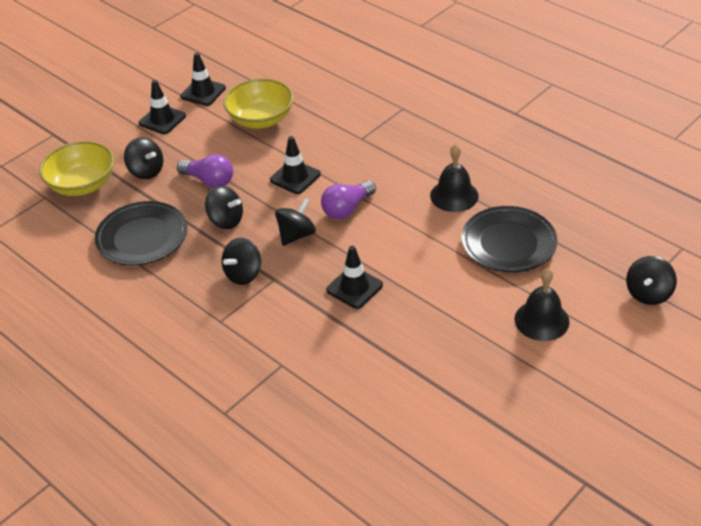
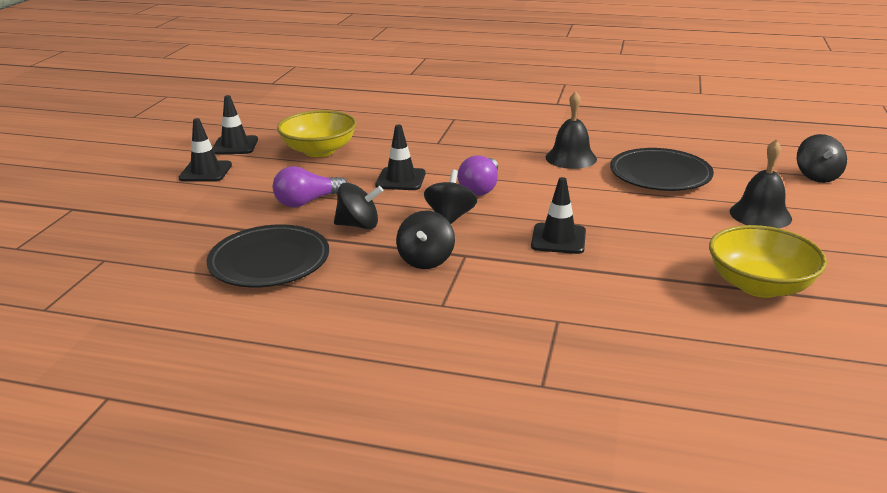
camera: 30 degrees left, 15 degrees down
(82, 185) = (148, 238): yellow bowl -> yellow bowl (759, 285)
(146, 171) = (223, 211): black spinning top -> none
(209, 181) = (307, 202): purple light bulb -> purple light bulb turned 150 degrees clockwise

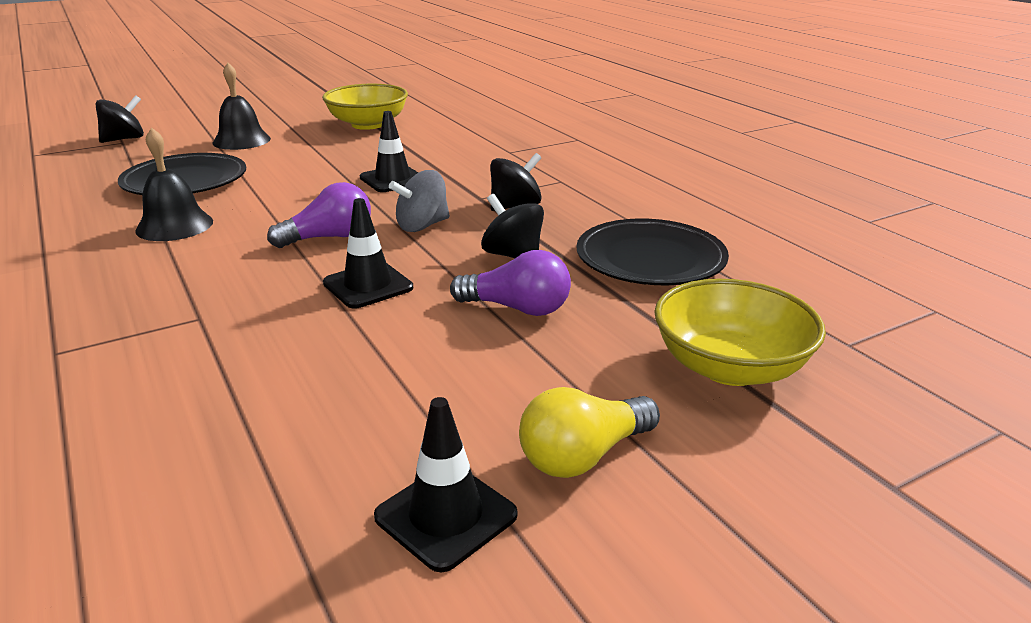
camera: 135 degrees left, 0 degrees up
(205, 172) = (583, 456): black traffic cone -> yellow light bulb
(319, 151) = (349, 398): yellow bowl -> yellow bowl (730, 367)
(450, 217) = (422, 226): black spinning top -> grey spinning top

